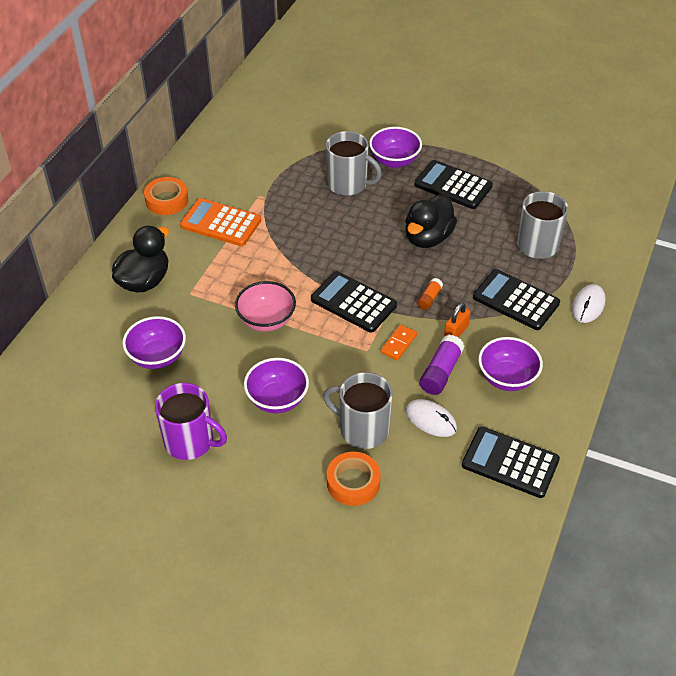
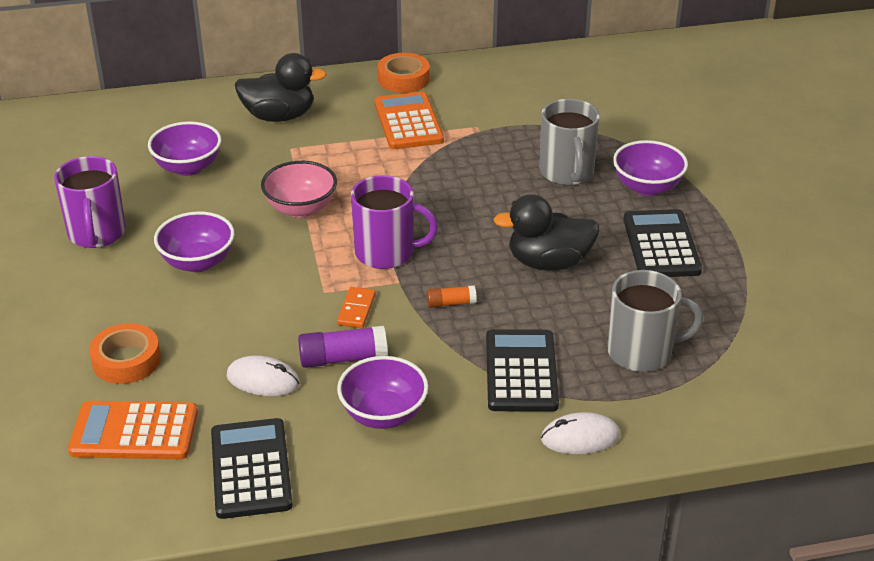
camera: 55 degrees right, 10 degrees down
(353, 302) = (386, 253): black calculator -> purple mug
(363, 429) = (206, 336): grey mug -> none
(398, 344) = (356, 309): orange domino -> orange domino turned 75 degrees counterclockwise
(431, 420) = (263, 380): white mouse -> white mouse turned 75 degrees counterclockwise
(431, 508) = (134, 432): none -> orange calculator
(456, 332) = (417, 345): orange padlock -> none

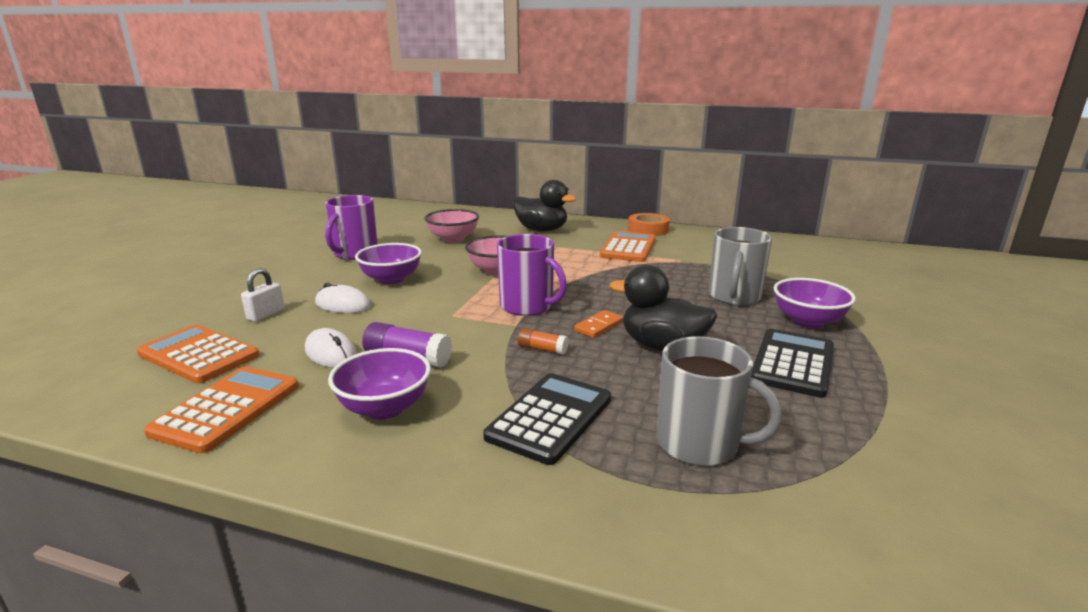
camera: 30 degrees right, 15 degrees down
(126, 360) = (266, 314): orange tape -> white padlock
(188, 167) = (453, 239): purple bowl -> pink bowl
(251, 469) = (227, 409): black calculator -> orange calculator
(356, 309) = (460, 332): orange domino -> orange domino (598, 326)
(580, 437) = (550, 502): white mouse -> white mouse (342, 304)

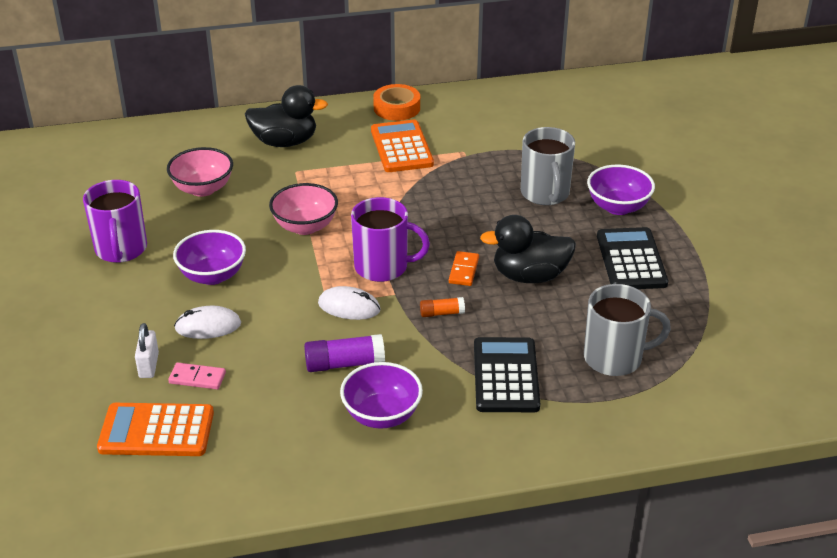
camera: 30 degrees left, 15 degrees up
(227, 409) = (262, 465): orange calculator -> none
(284, 332) = (197, 378): none -> pink domino
(331, 353) = (272, 383): white mouse -> white mouse (349, 307)

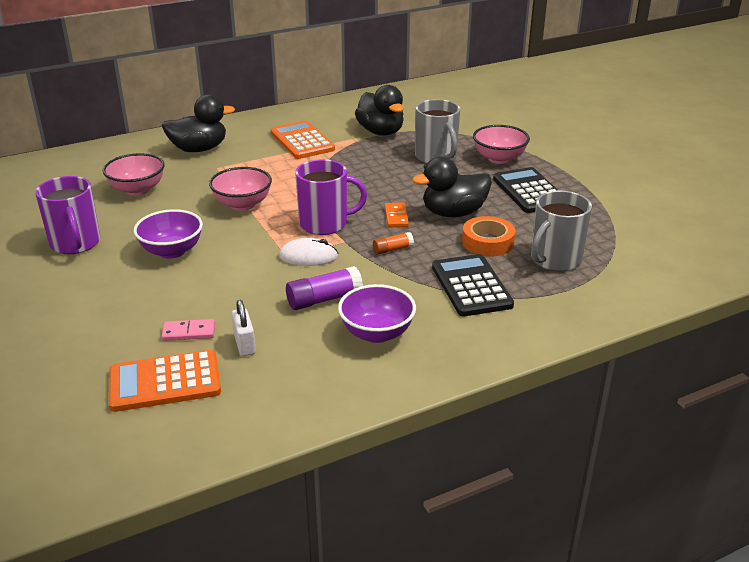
camera: 15 degrees left, 5 degrees down
(149, 365) = (136, 329): white padlock -> white padlock (244, 344)
(208, 326) = (183, 290): white mouse -> none
(397, 108) = (285, 116): orange tape -> orange tape (487, 242)
(496, 147) = (381, 132): none -> black duck
(614, 358) = (555, 259): grey mug -> grey mug turned 150 degrees clockwise
(618, 207) = (499, 158): purple bowl -> pink bowl

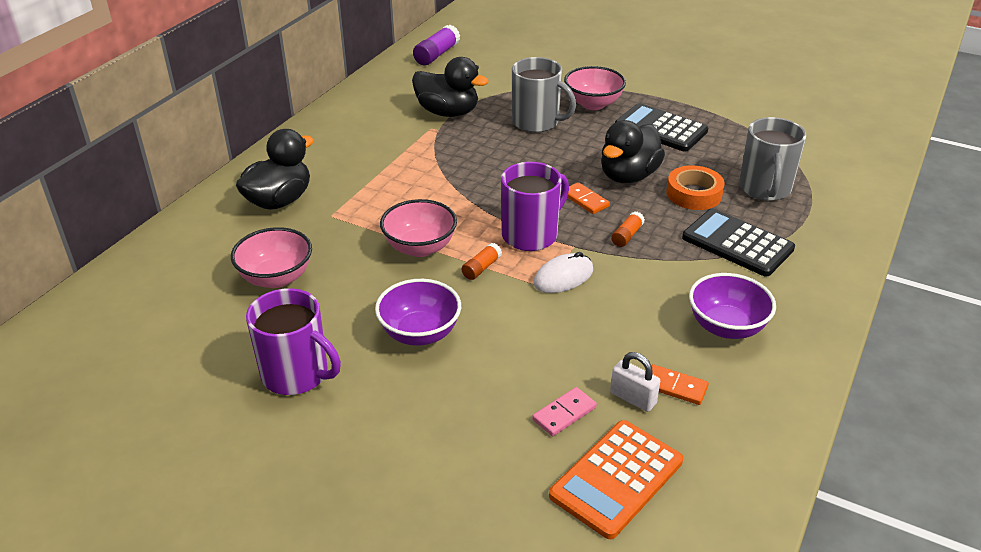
camera: 35 degrees left, 5 degrees up
(263, 230) = (481, 268): none -> orange glue stick
(283, 351) = (675, 387): none -> orange domino
(302, 141) = (382, 151): orange calculator -> none
(324, 299) = (638, 315): purple glue stick -> purple glue stick (437, 55)

